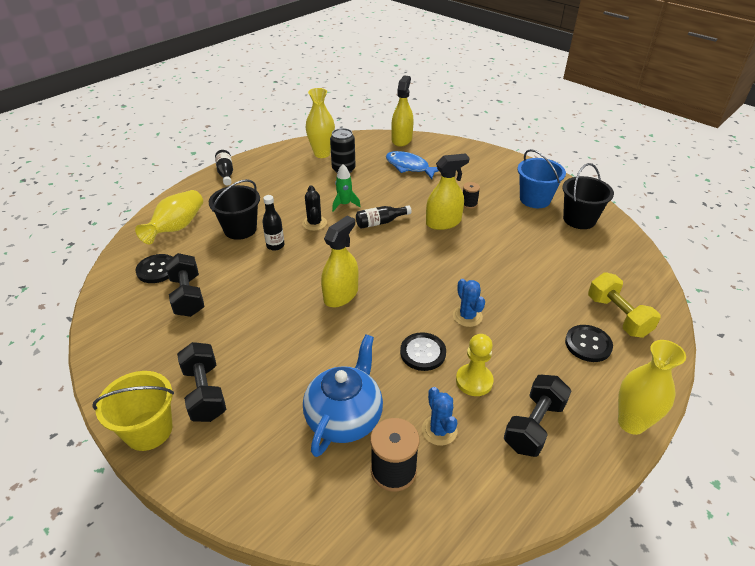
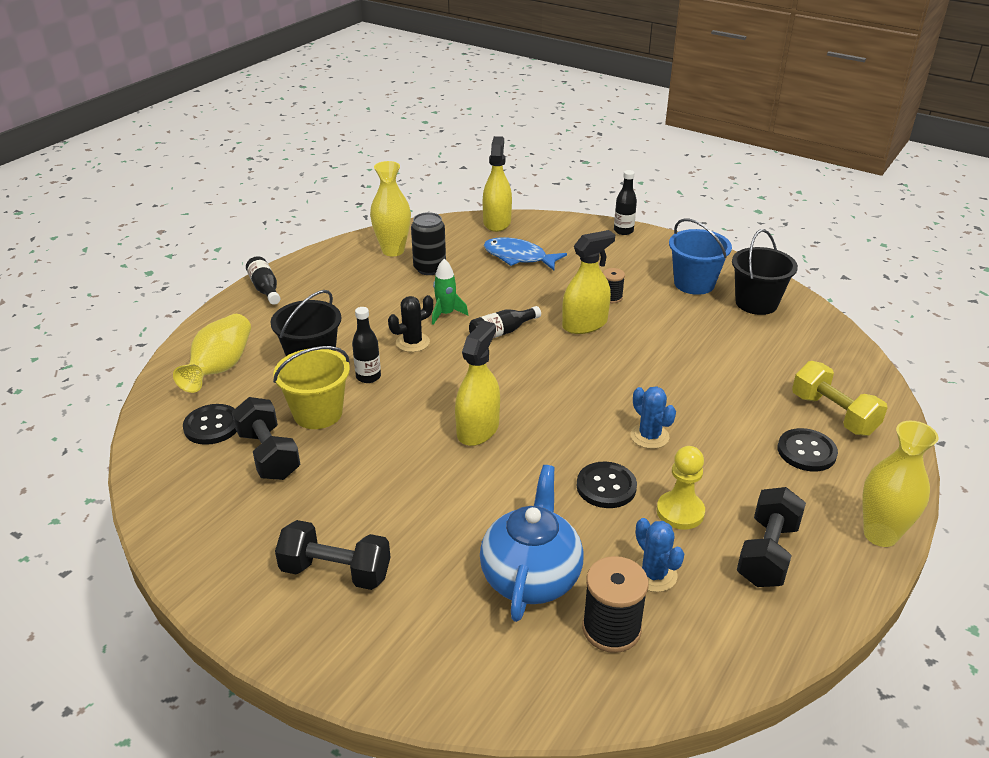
camera: 10 degrees left, 5 degrees down
(148, 430) = (275, 628): yellow bucket -> yellow bucket (318, 413)
(205, 393) = (336, 572): black dumbbell -> black dumbbell turned 45 degrees counterclockwise
(314, 223) = (412, 342): black cactus -> black cactus turned 75 degrees clockwise
(492, 154) = (623, 231): none -> black bottle

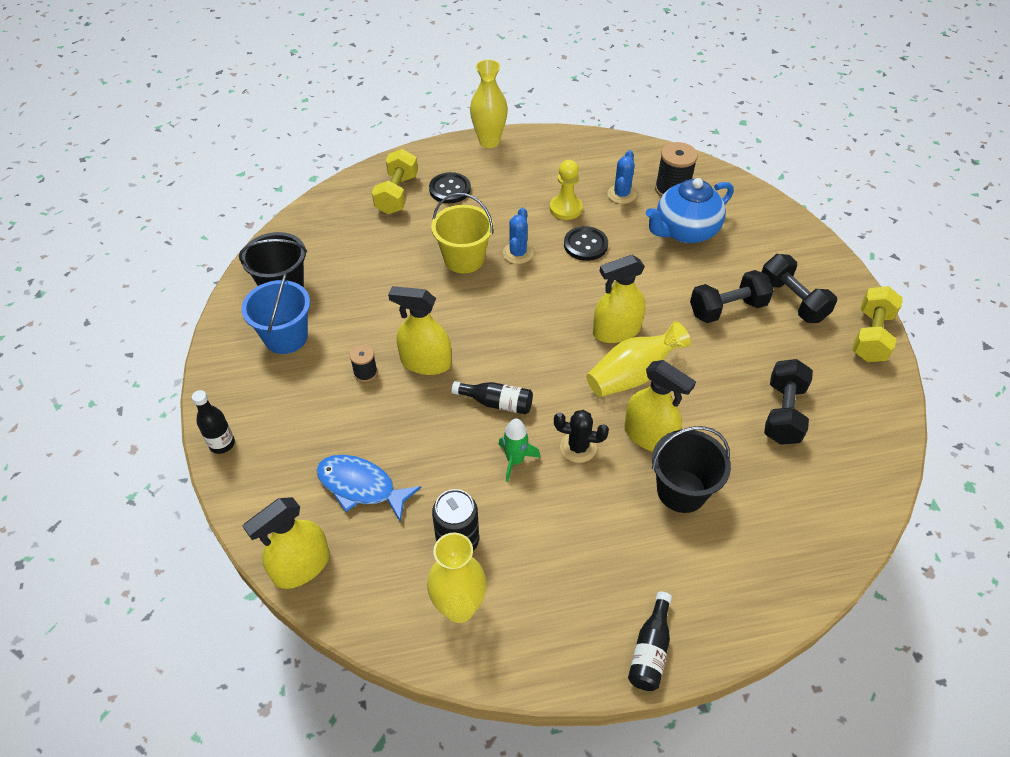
camera: 135 degrees left, 15 degrees up
(212, 426) = (813, 474): black button -> none
(219, 587) = (871, 336): none -> yellow dumbbell
(220, 368) = (770, 545): yellow vase -> yellow vase (632, 375)
(318, 413) = (719, 426): yellow bucket -> yellow bucket (464, 259)
(368, 377) = (649, 436): black bottle -> yellow spray bottle
(518, 257) = (361, 487): blue fish -> blue fish turned 135 degrees clockwise
(767, 553) = (554, 168): black dumbbell -> black dumbbell (727, 309)

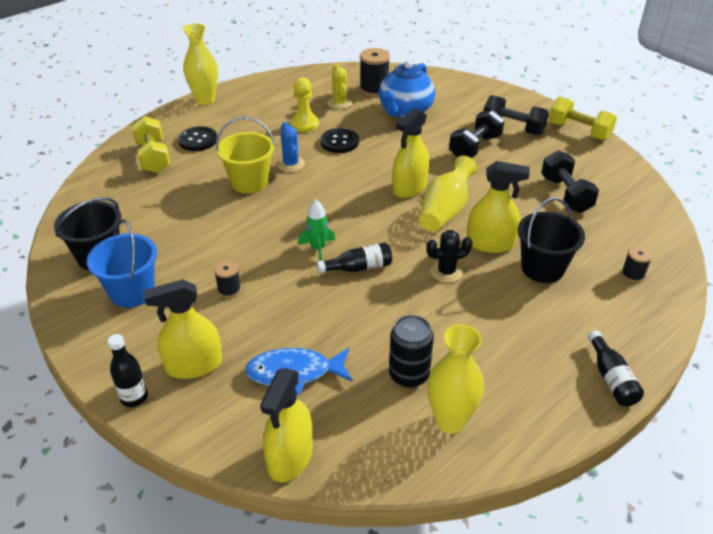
camera: 30 degrees left, 10 degrees down
(426, 362) = (276, 263): yellow spray bottle -> yellow spray bottle (194, 365)
(515, 460) = (406, 300): green rocket -> green rocket (318, 249)
(621, 194) = (339, 103): blue cactus -> yellow cactus
(776, 546) = (633, 275): none -> black spool
(871, 336) = (579, 131): yellow dumbbell -> yellow dumbbell turned 45 degrees counterclockwise

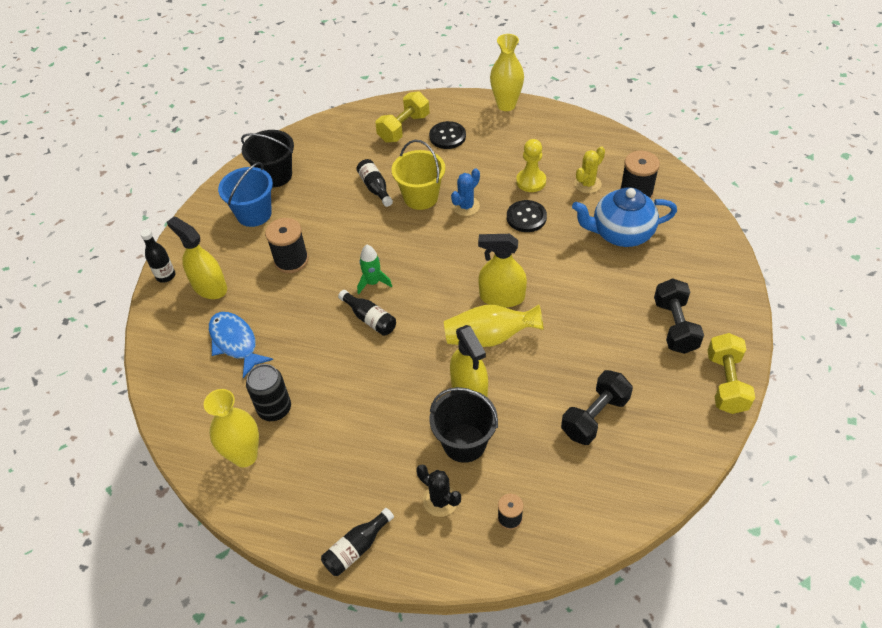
camera: 60 degrees right, 10 degrees up
(204, 202) = (375, 188): none -> black bottle
(229, 290) = (291, 260): black spool -> black spool, size x1.77
(290, 457) = (163, 381): yellow spray bottle -> none
(446, 271) = (407, 377): black cactus -> black cactus (440, 500)
(475, 147) = (610, 312): black dumbbell -> none

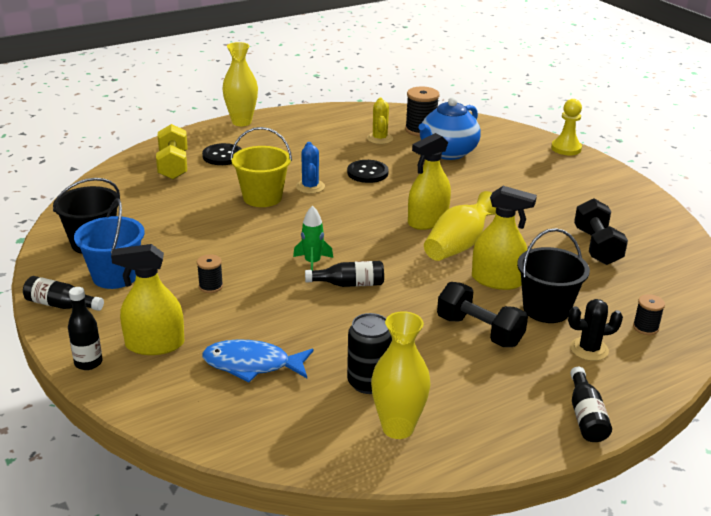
camera: 50 degrees left, 20 degrees down
(291, 260) = (211, 286): black spool -> black spool, size x0.57
(375, 188) = (211, 209): black bottle -> black bottle (61, 305)
(531, 181) = (336, 153): yellow pawn -> yellow pawn (566, 148)
(675, 326) = (560, 180): black dumbbell -> black dumbbell (479, 331)
(726, 383) = (634, 191): yellow dumbbell -> none

